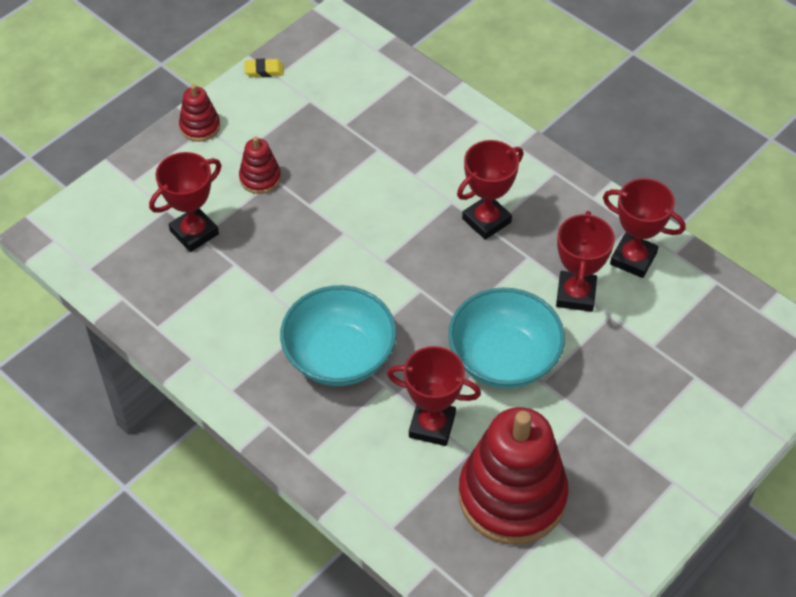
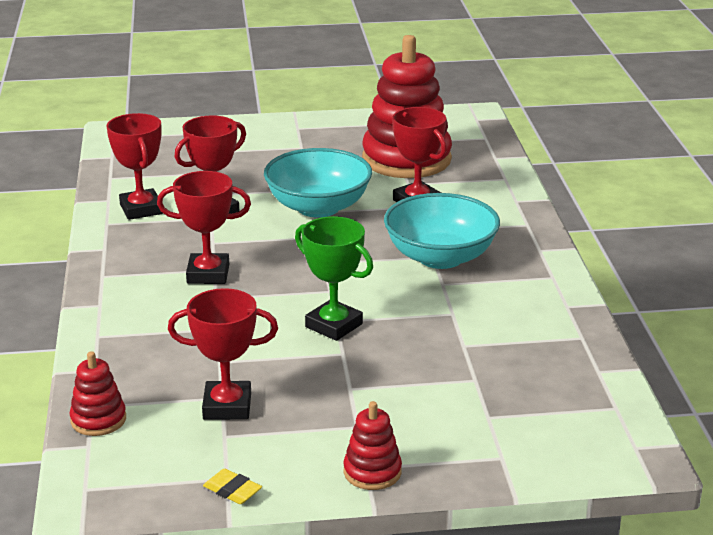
camera: 140 degrees left, 25 degrees down
(194, 232) = (478, 384): red trophy -> red trophy (227, 406)
(260, 178) = (363, 395): red stacking toy -> red stacking toy (98, 420)
(341, 226) = (334, 325): none -> green trophy

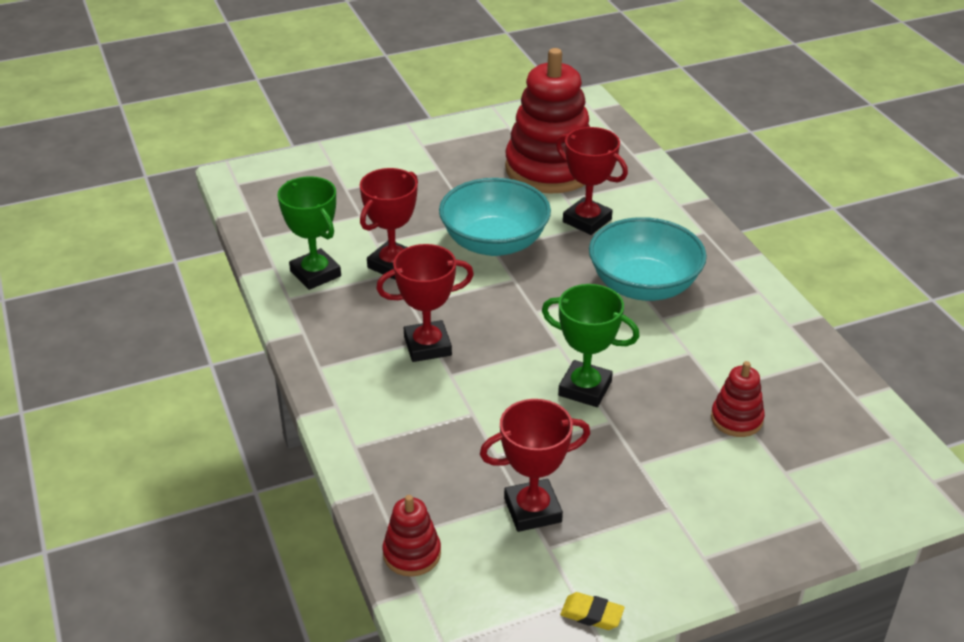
camera: 15 degrees left, 10 degrees up
(141, 209) = (315, 274): red trophy -> green trophy
(372, 472) = (713, 562): red stacking toy -> red stacking toy (736, 419)

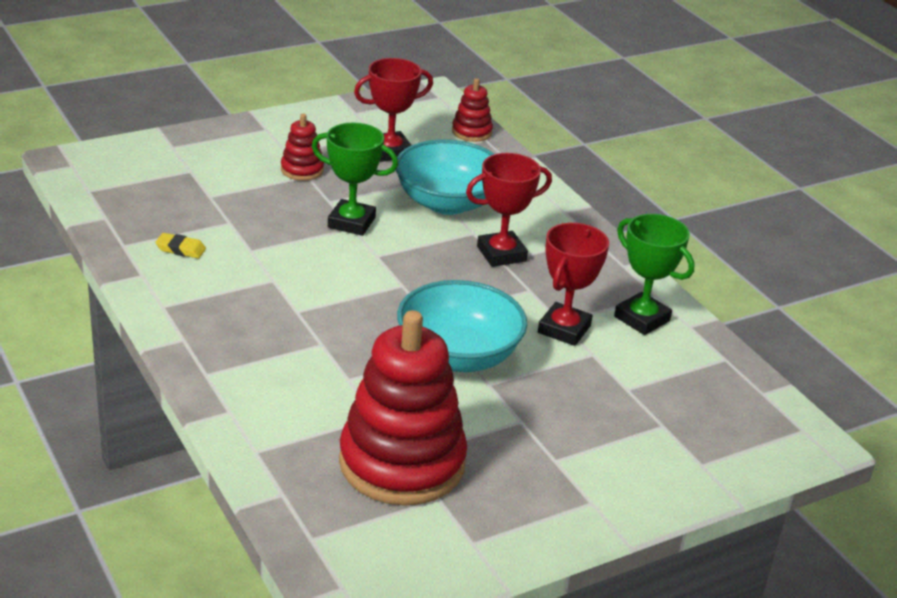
camera: 170 degrees right, 5 degrees down
(587, 220) = (350, 385): red trophy -> none
(592, 614) = (346, 106): yellow eraser -> yellow eraser (180, 249)
(643, 285) = (288, 310): turquoise bowl -> turquoise bowl (447, 203)
(736, 419) = (220, 202): red stacking toy -> red stacking toy (302, 170)

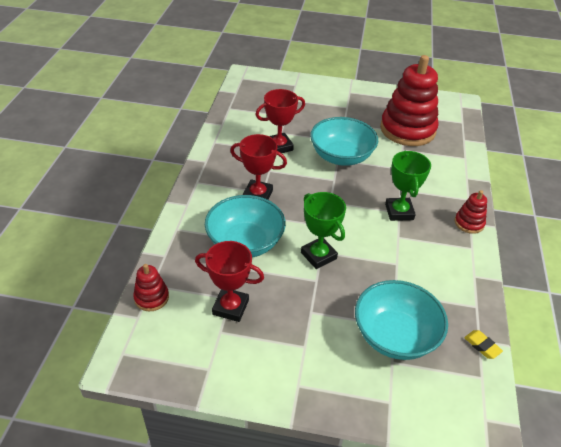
camera: 140 degrees left, 10 degrees up
(180, 249) = (440, 285): yellow eraser -> yellow eraser (482, 346)
(202, 189) = (395, 336): none -> turquoise bowl
(302, 170) = (309, 320): red stacking toy -> red stacking toy (469, 223)
(642, 319) = (237, 135): green trophy -> green trophy (399, 212)

